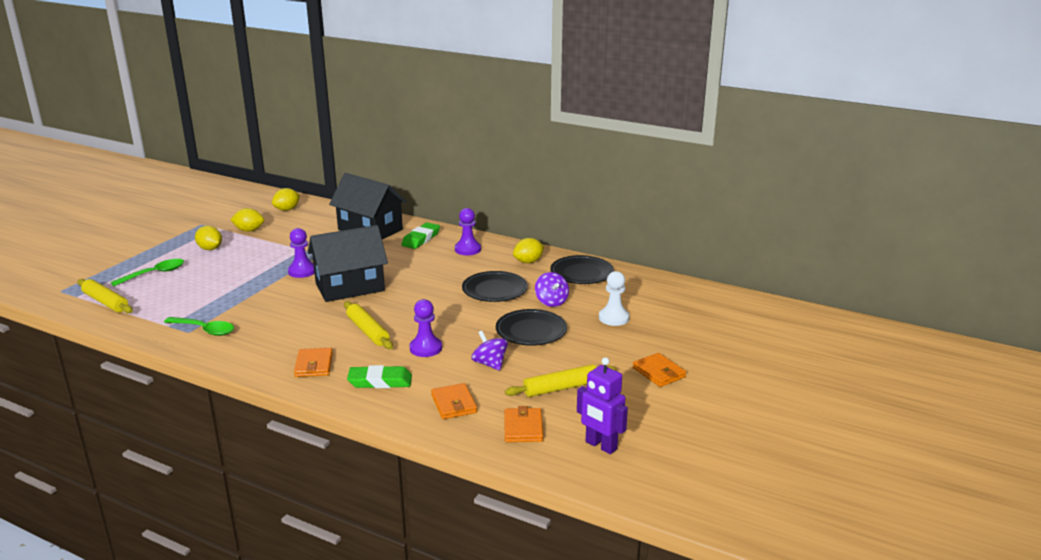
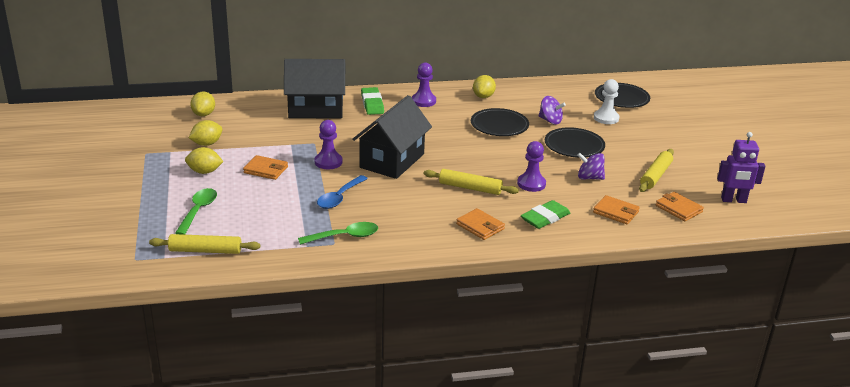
camera: 40 degrees left, 5 degrees up
(258, 300) = (339, 197): none -> blue spoon
(581, 273) = (533, 93): black plate -> black plate (621, 98)
(659, 372) = (688, 144): orange wallet -> orange wallet (266, 170)

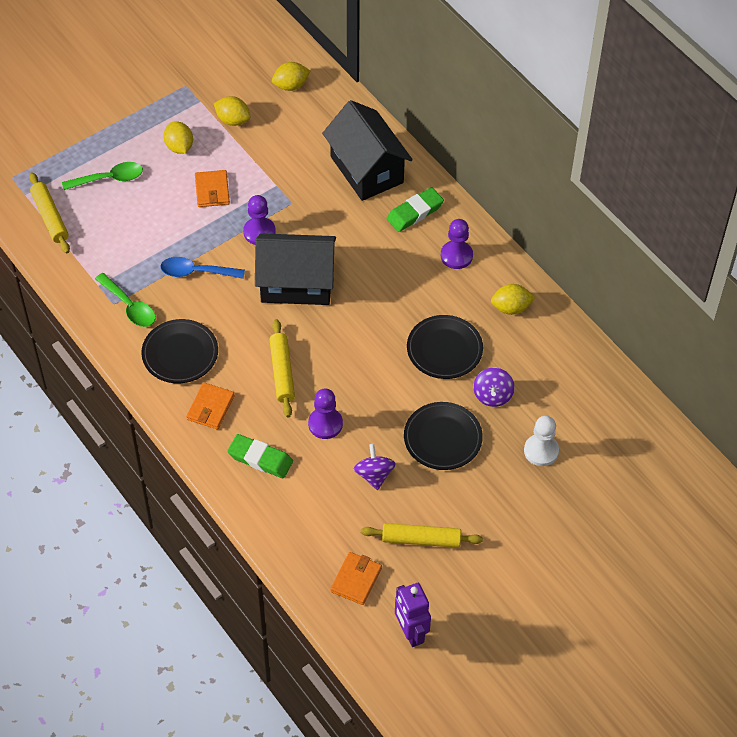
camera: 65 degrees right, 25 degrees up
(615, 212) = (311, 520): orange wallet -> none
(621, 98) = (612, 453): black plate -> black plate (180, 354)

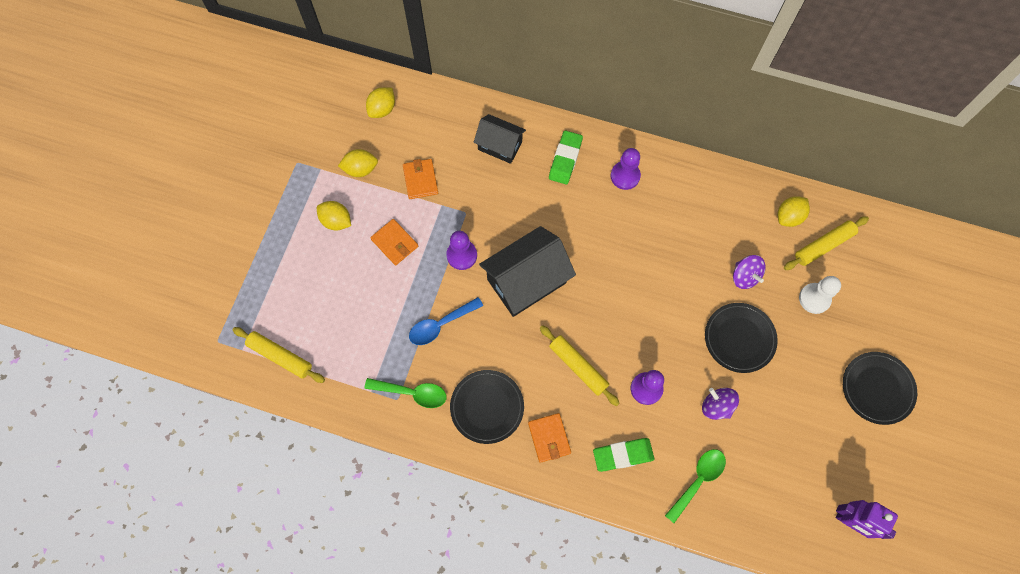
camera: 35 degrees left, 15 degrees up
(109, 179) = (302, 288): green spoon -> green spoon (698, 480)
(356, 580) = (776, 506): orange wallet -> orange wallet (420, 180)
(366, 169) = (500, 146): black house -> black house, size x0.60
(421, 539) = (793, 436): yellow rolling pin -> yellow rolling pin (823, 245)
(444, 349) = (680, 262): black plate -> black plate (877, 388)
(511, 308) = (698, 193): yellow lemon -> yellow lemon (789, 217)

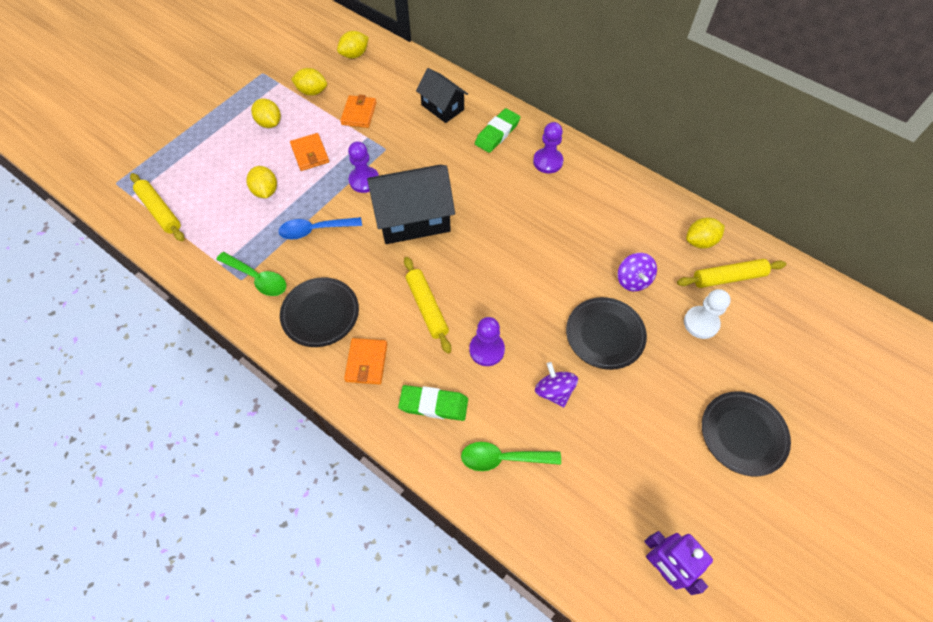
camera: 20 degrees right, 10 degrees down
(372, 299) = (266, 191): none -> yellow lemon
(698, 480) = (503, 458): green spoon -> green spoon turned 150 degrees counterclockwise

